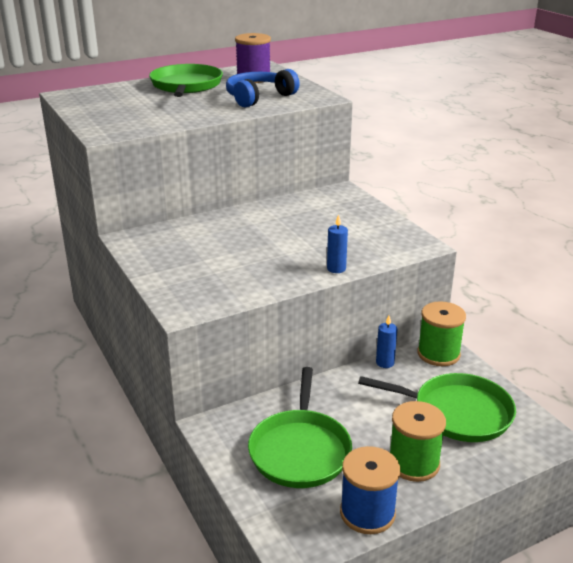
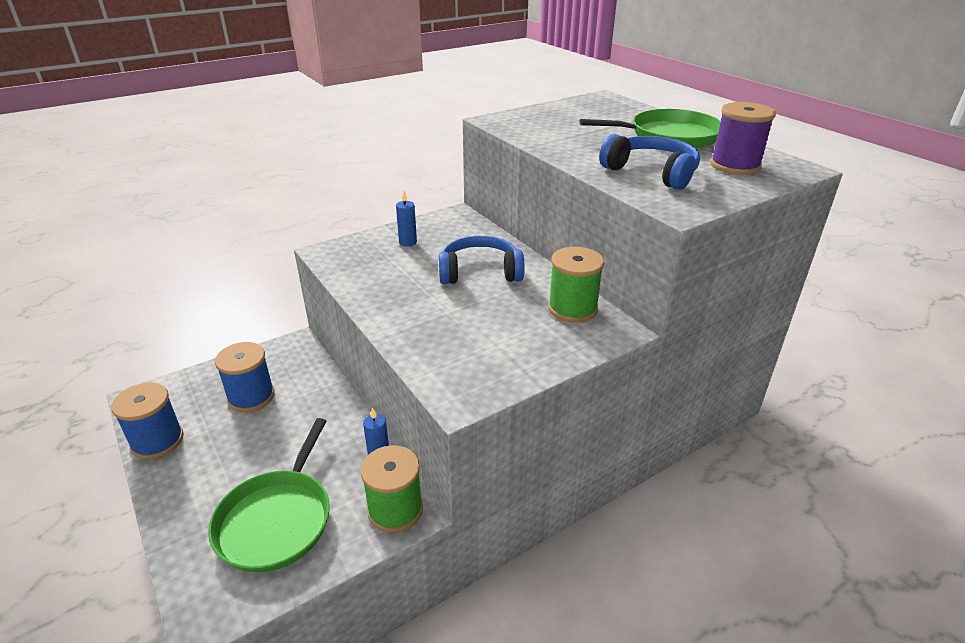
camera: 85 degrees right, 5 degrees up
(250, 232) = (480, 272): none -> blue headphones
(300, 450) = (251, 397): green pan -> blue spool
(336, 269) = (395, 329): blue candle -> blue candle (408, 242)
(413, 463) = (207, 476): green spool -> green spool (572, 308)

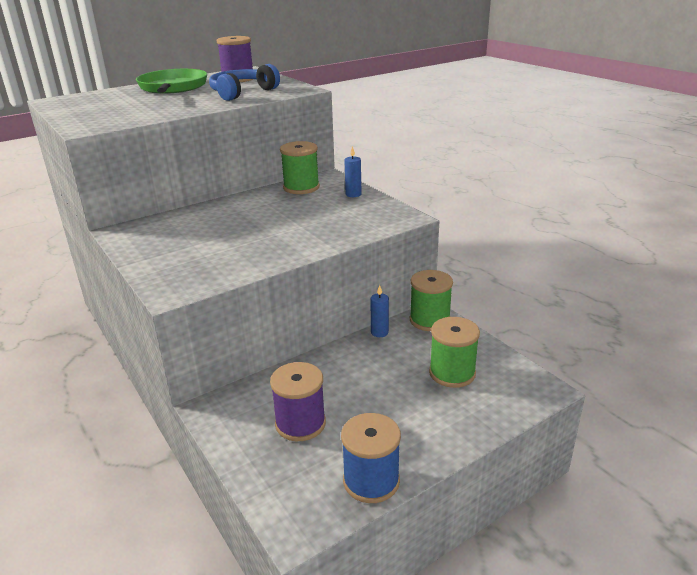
camera: 90 degrees left, 5 degrees down
(251, 397) = (300, 423): blue spool -> purple spool
(277, 519) = (452, 373): green pan -> green spool
(408, 242) = (170, 250): blue candle -> blue candle (353, 194)
(480, 272) = (241, 217): blue headphones -> none

